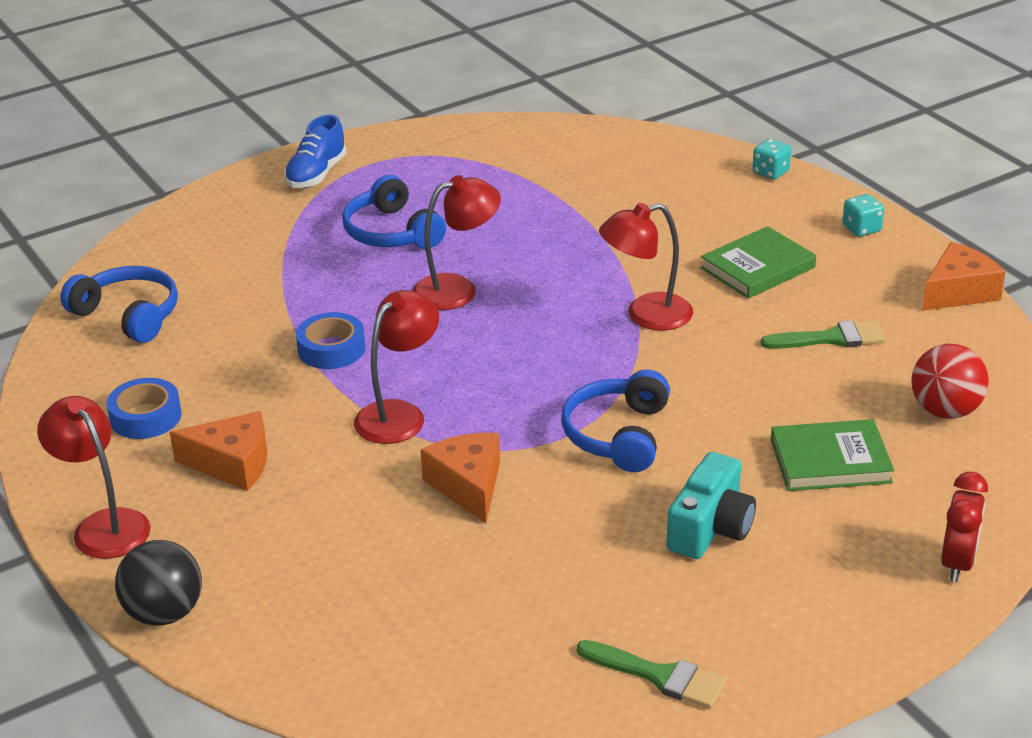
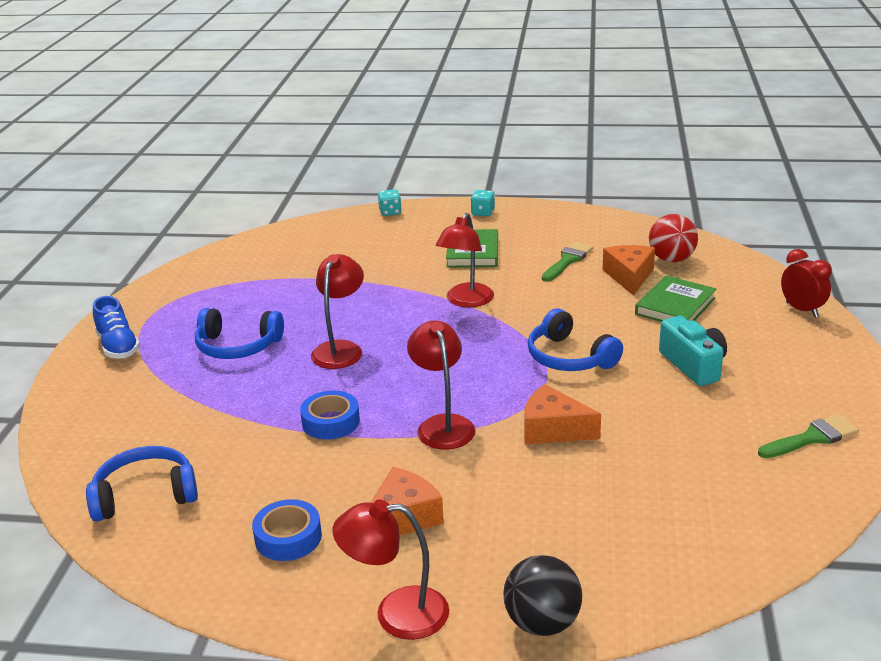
camera: 50 degrees left, 5 degrees down
(958, 292) = (576, 214): orange cheese -> orange cheese (629, 276)

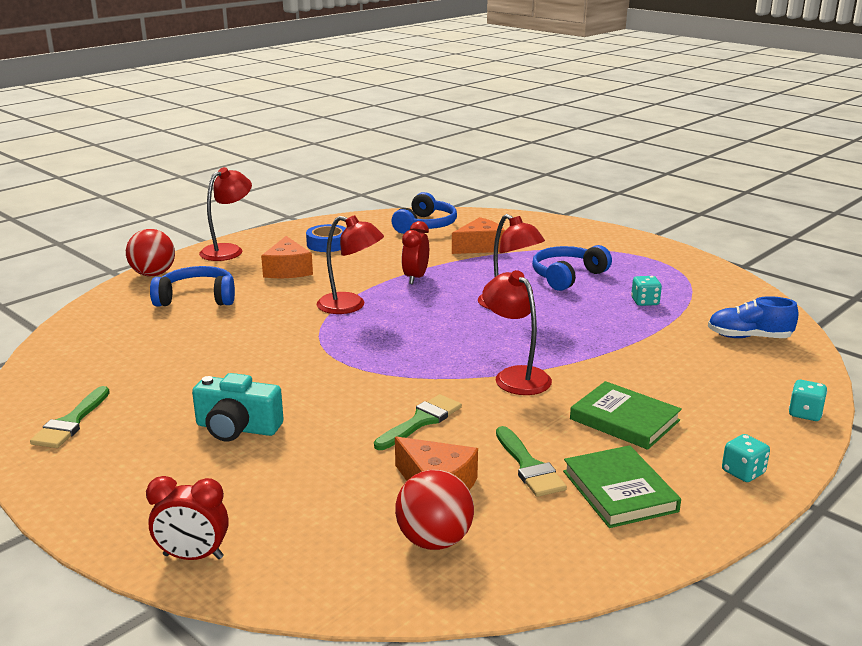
camera: 125 degrees right, 5 degrees down
(118, 346) = (622, 246): blue shoe -> blue shoe (749, 337)
(264, 297) = (645, 302): none -> turquoise dice
(331, 422) = (415, 278): blue tape -> red clock
(542, 623) = (153, 274): black ball -> red ball
(553, 429) = (277, 336): orange cheese -> orange cheese (480, 247)
(569, 357) = (348, 380): blue headphones -> blue headphones (197, 298)
(575, 308) = (421, 421): none -> green brush
(675, 306) = (336, 477): green book -> green book (619, 491)

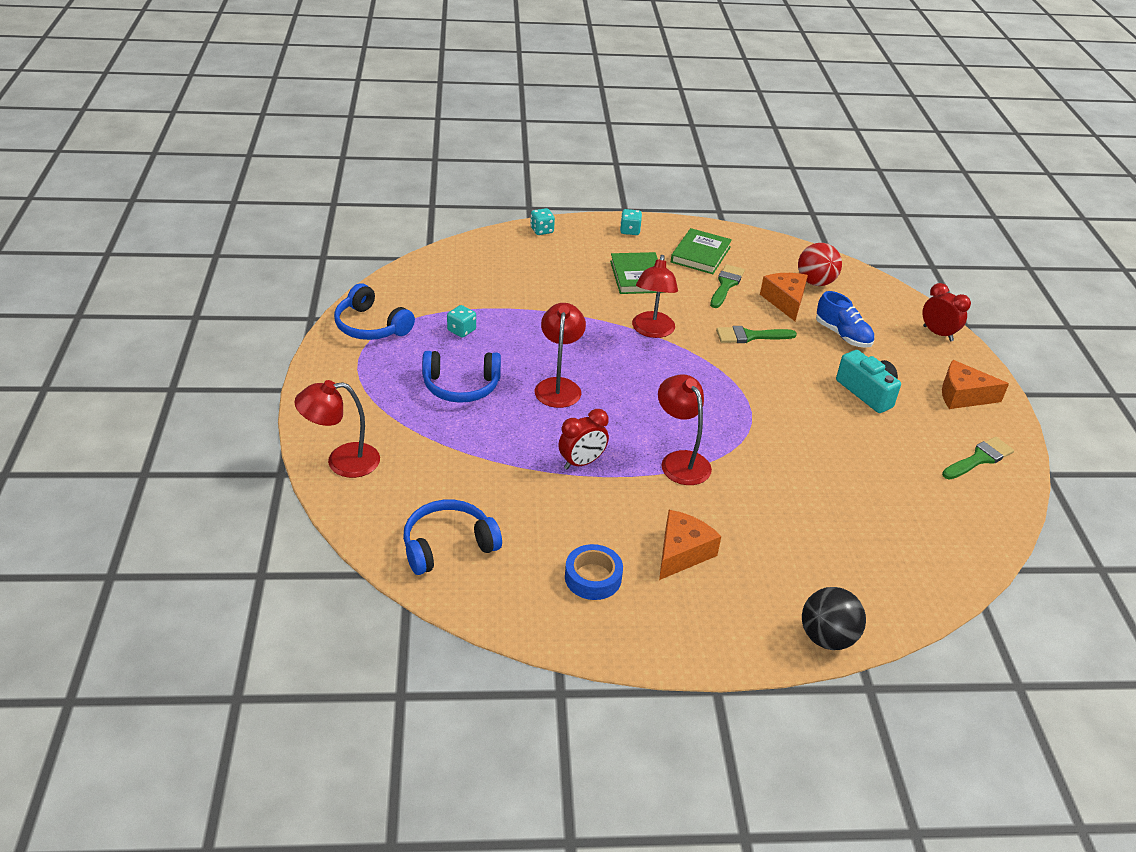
camera: 140 degrees left, 15 degrees up
(153, 274) = (827, 638): red ball -> black ball
(197, 298) = (806, 559): blue headphones -> blue headphones (371, 326)
(228, 250) = (711, 639): red lamp -> red lamp (342, 461)
(480, 247) = (459, 469): orange cheese -> orange cheese (963, 395)
(749, 337) = (463, 273): blue shoe -> blue shoe (843, 335)

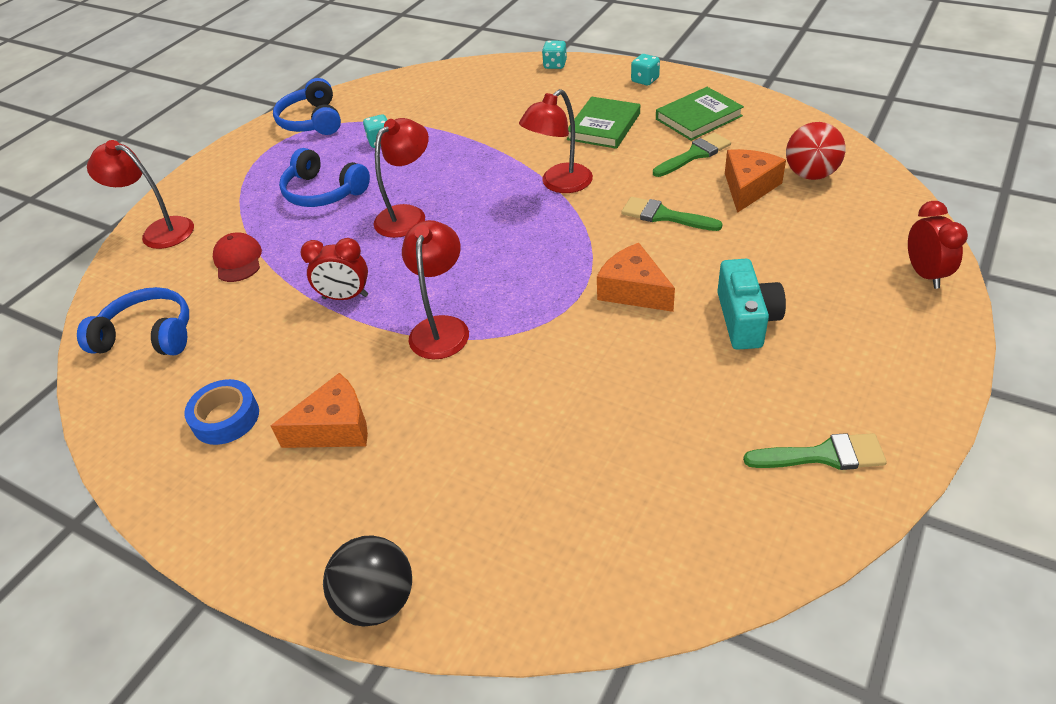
camera: 40 degrees right, 5 degrees up
(453, 463) = (238, 260): none -> red cap
(843, 335) = (783, 243): blue shoe -> none
(963, 395) = (882, 363): orange cheese -> orange cheese (633, 290)

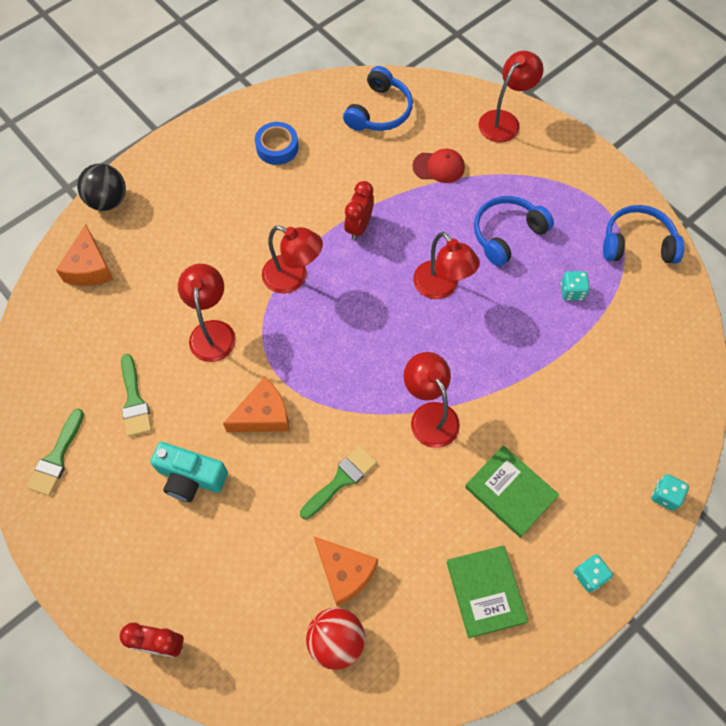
camera: 105 degrees right, 20 degrees up
(335, 428) = (236, 201): orange cheese -> orange cheese (89, 267)
(552, 373) = (212, 331): none -> red lamp
(694, 155) = (420, 552): green brush -> green brush (134, 401)

